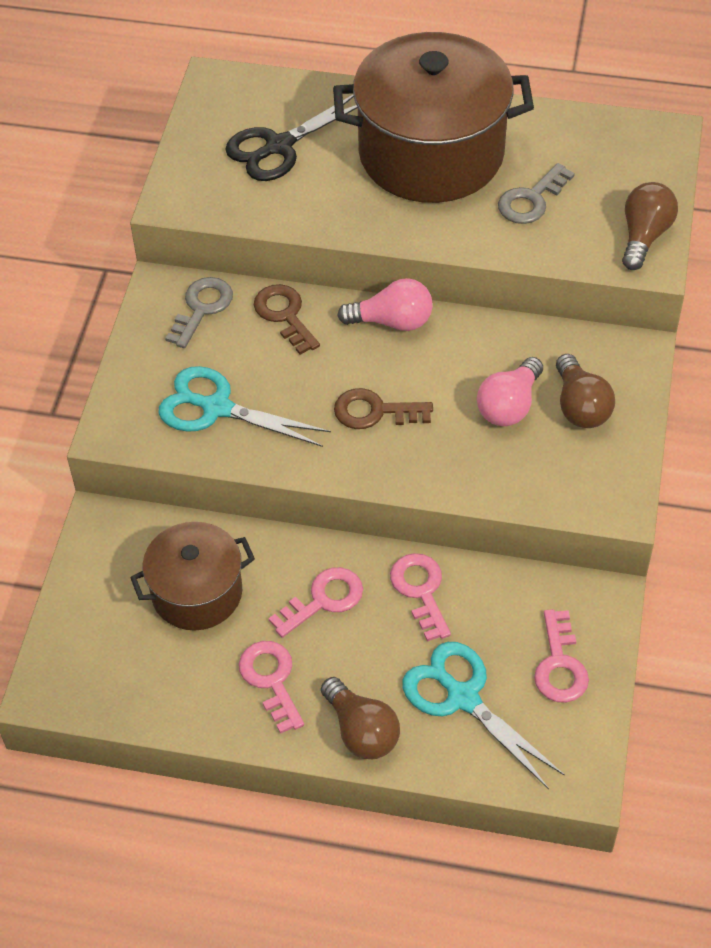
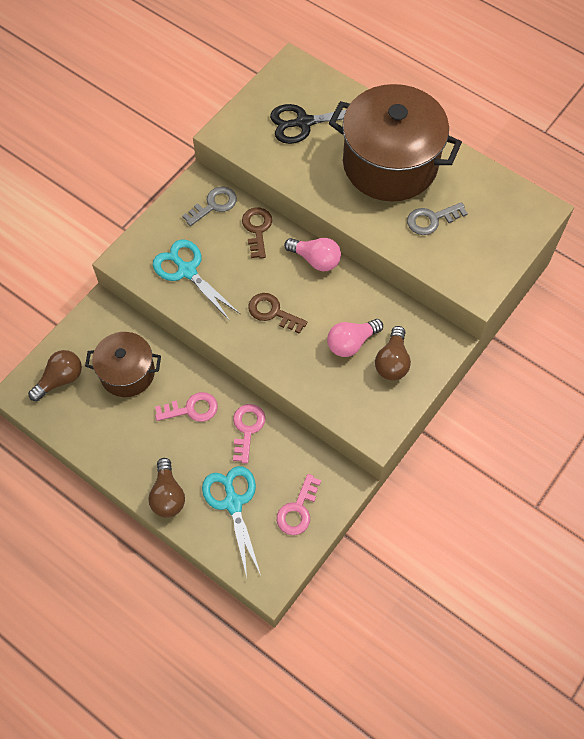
camera: 25 degrees right, 10 degrees up
(271, 680) = (137, 442): pink key -> none
(644, 236) = (485, 273): brown light bulb -> brown light bulb (60, 379)

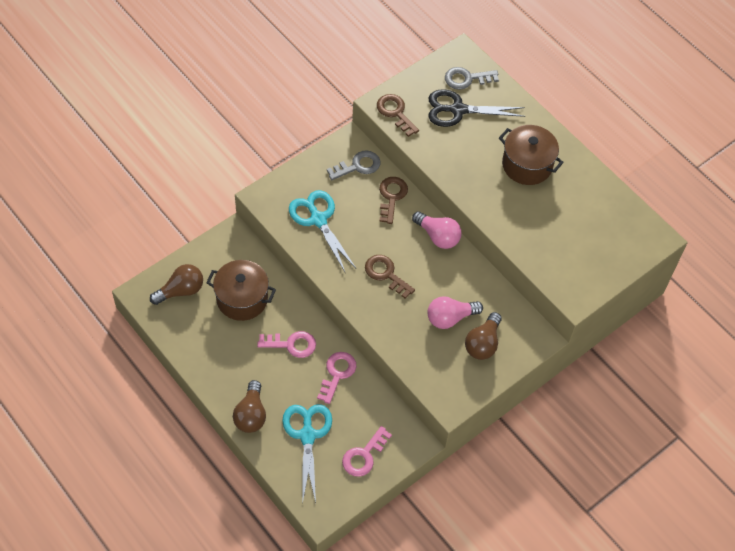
camera: 10 degrees right, 5 degrees down
(240, 140) = (395, 112): none -> brown key
(390, 164) = (527, 165): brown pot -> brown pot, size x0.57
(431, 220) = (551, 224): grey key -> grey key (466, 79)

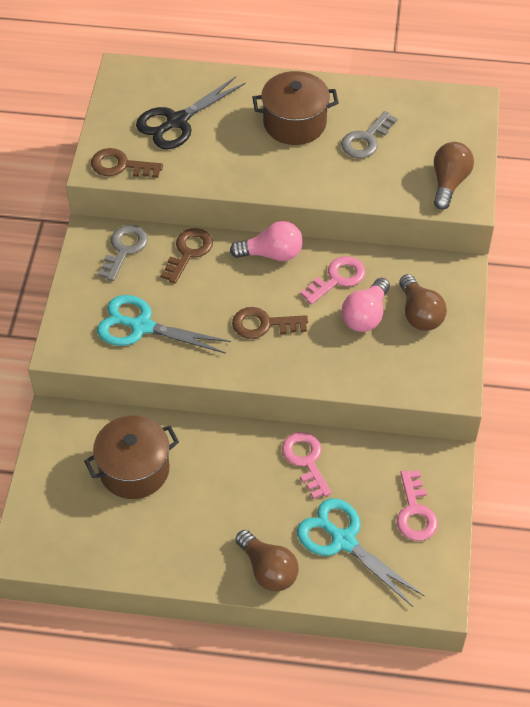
camera: 40 degrees left, 5 degrees down
(181, 291) = (61, 514): brown light bulb -> brown light bulb (449, 183)
(291, 344) = (232, 471): pink key -> pink key (337, 278)
(391, 197) = (188, 252): brown key -> brown key turned 60 degrees clockwise
(466, 79) = (153, 89): grey key -> grey key (366, 140)

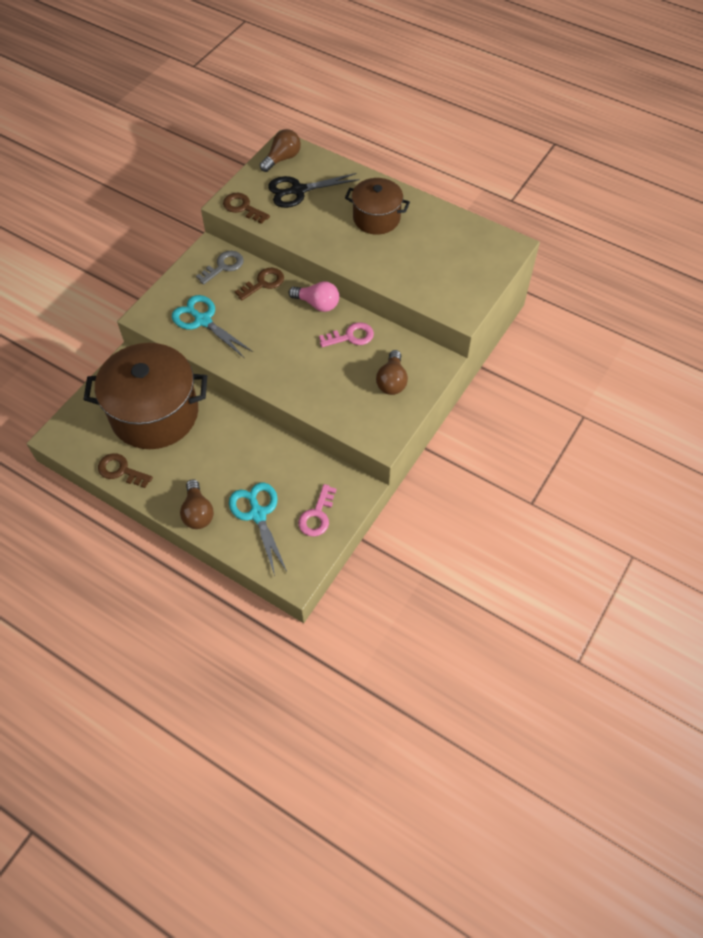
camera: 25 degrees right, 5 degrees up
(134, 470) = (154, 413): brown pot -> brown pot, size x1.77
(263, 324) = (282, 348): brown key -> brown key (121, 470)
(306, 460) = (266, 451): pink key -> none
(365, 315) = (354, 368): pink light bulb -> none
(366, 140) = (418, 246): grey key -> none
(449, 183) = (458, 296): brown light bulb -> brown light bulb (282, 159)

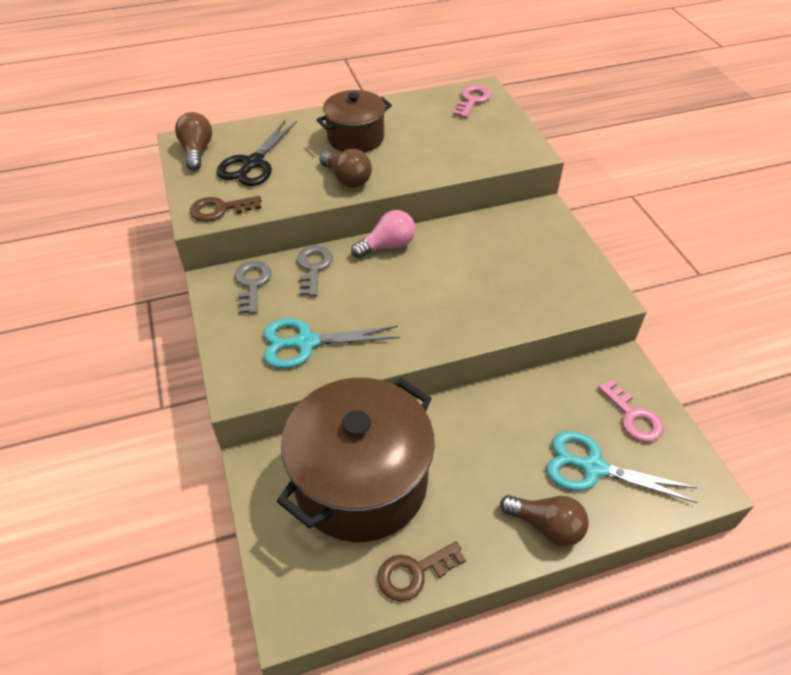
camera: 50 degrees left, 10 degrees down
(263, 283) = (313, 267): brown key -> grey key
(351, 336) = (455, 247): pink key -> pink key (472, 100)
(392, 381) = (539, 251): brown light bulb -> brown light bulb (347, 179)

